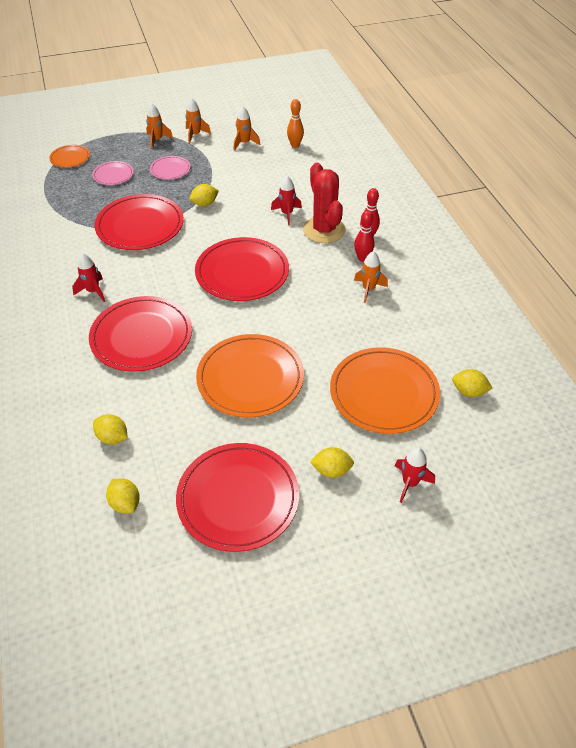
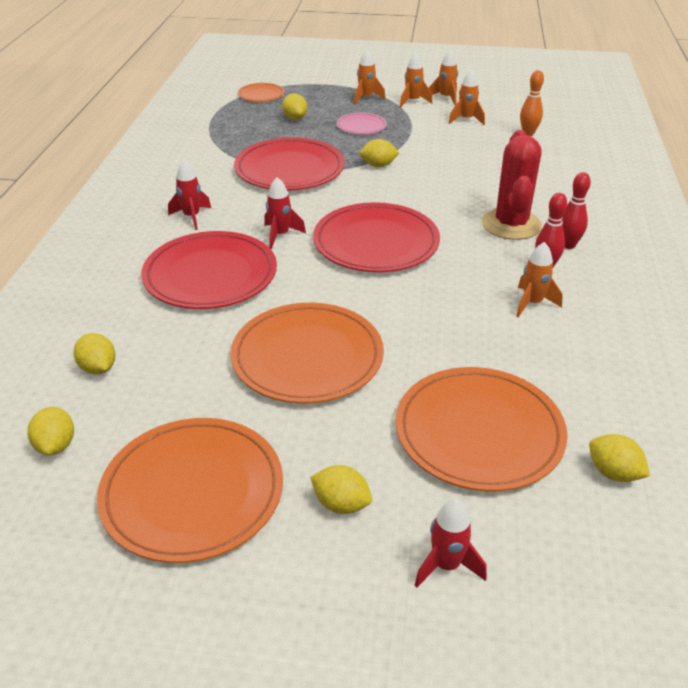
camera: 25 degrees right, 10 degrees down
(113, 175) = (295, 118): pink plate -> yellow lemon
(218, 125) = (446, 98): none -> orange rocket
(238, 498) = (192, 492): red plate -> orange plate
(287, 214) = (473, 197): red rocket -> red rocket (280, 235)

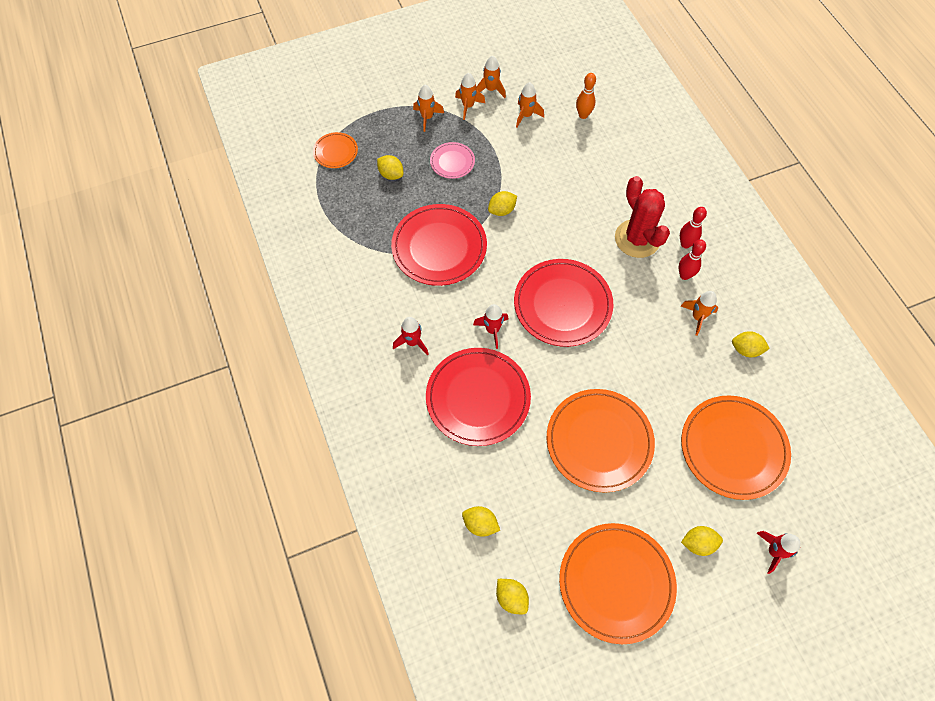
camera: 30 degrees left, 25 degrees up
(613, 473) = (815, 439): yellow lemon -> yellow lemon (746, 349)

